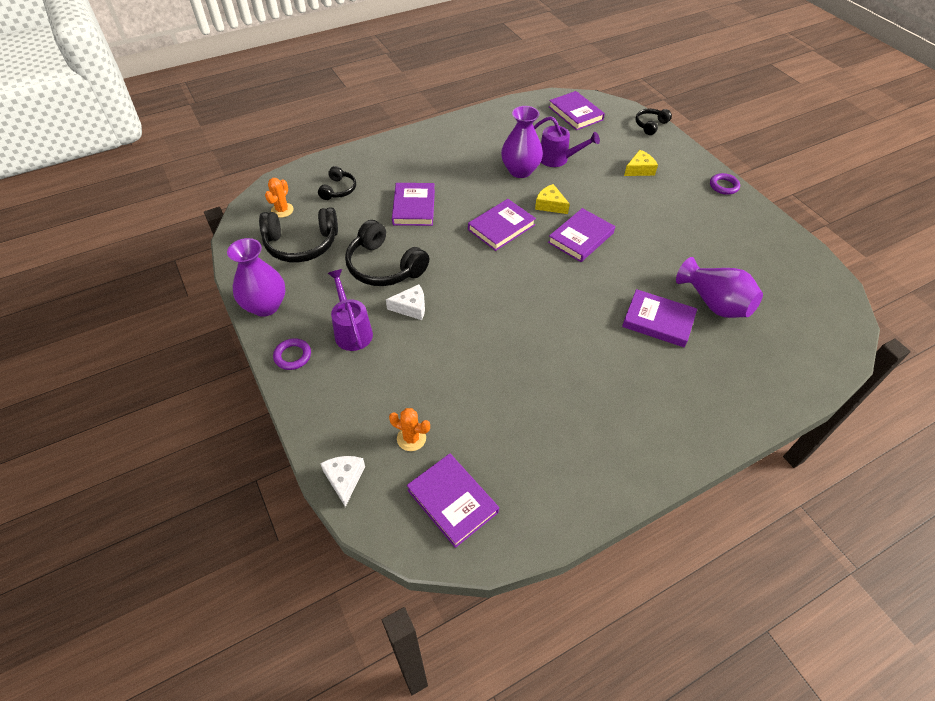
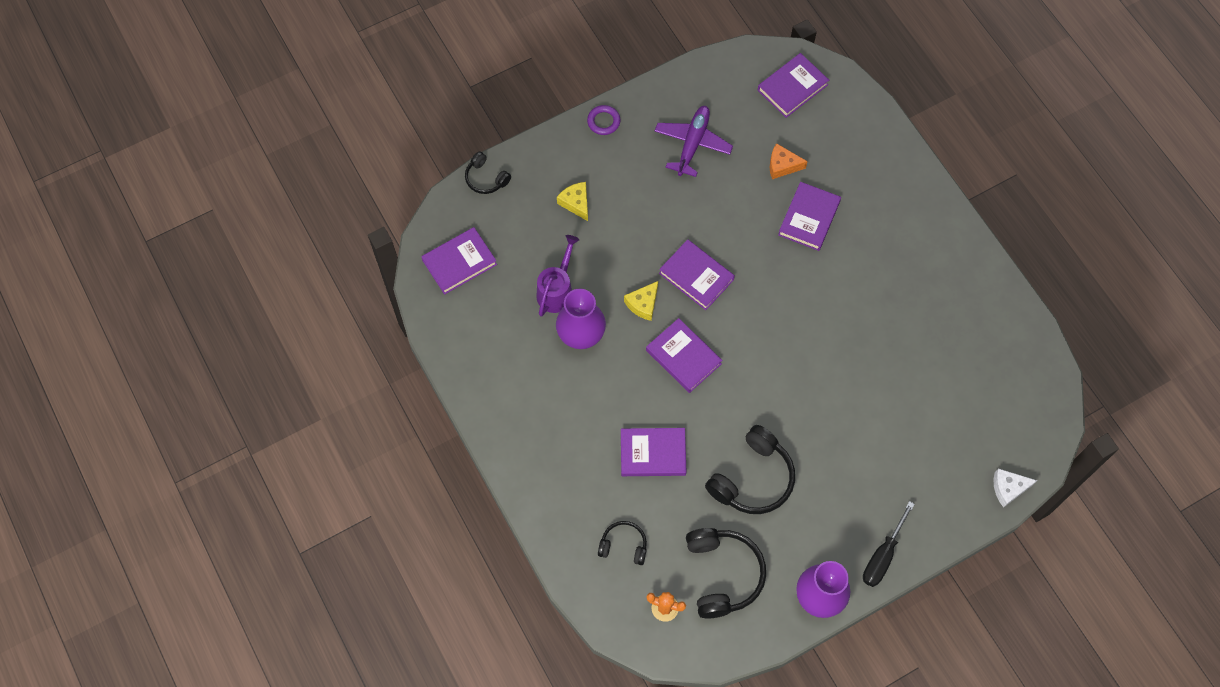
camera: 90 degrees left, 15 degrees up
(293, 356) = (883, 555): purple ring -> black screwdriver
(352, 330) = (845, 502): purple watering can -> none
(411, 307) = (810, 446): white cheese -> none
(411, 438) = (962, 436): orange cactus -> none
(452, 501) = (1016, 400): purple book -> purple book (792, 87)
(714, 303) = (782, 165): purple vase -> orange cheese
(719, 240) = (692, 144): none -> purple plane

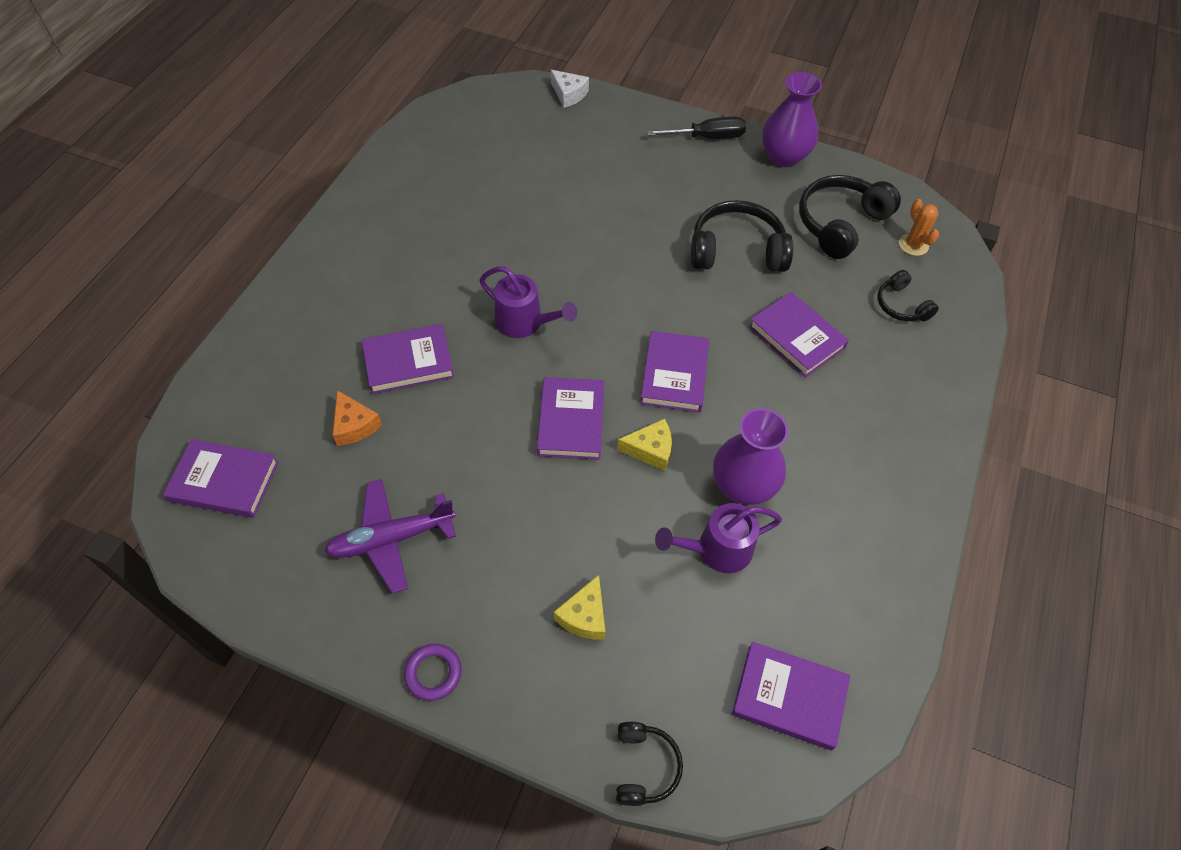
camera: 130 degrees left, 10 degrees down
(790, 300) = (525, 323): none -> purple watering can

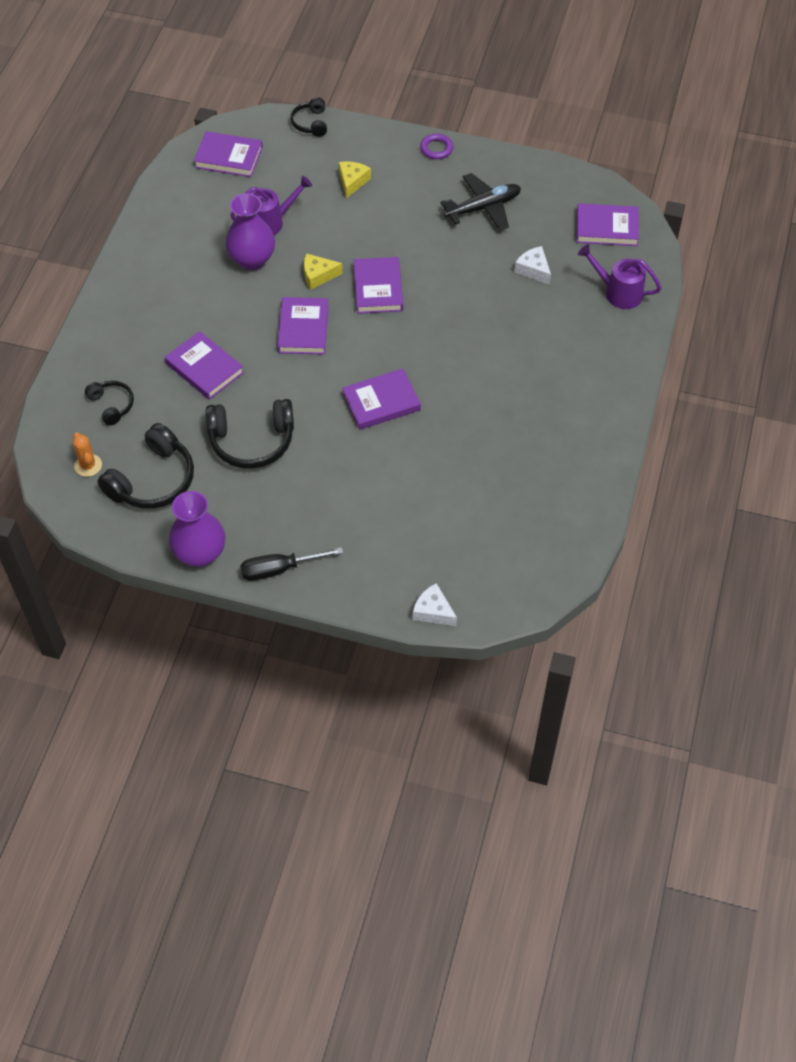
camera: 175 degrees right, 0 degrees up
(354, 425) = (533, 270): orange cheese -> white cheese
(391, 539) = (483, 208): purple plane -> black plane
(408, 362) = (510, 317): purple book -> purple book (381, 402)
(525, 323) = (427, 356): purple watering can -> purple watering can (617, 292)

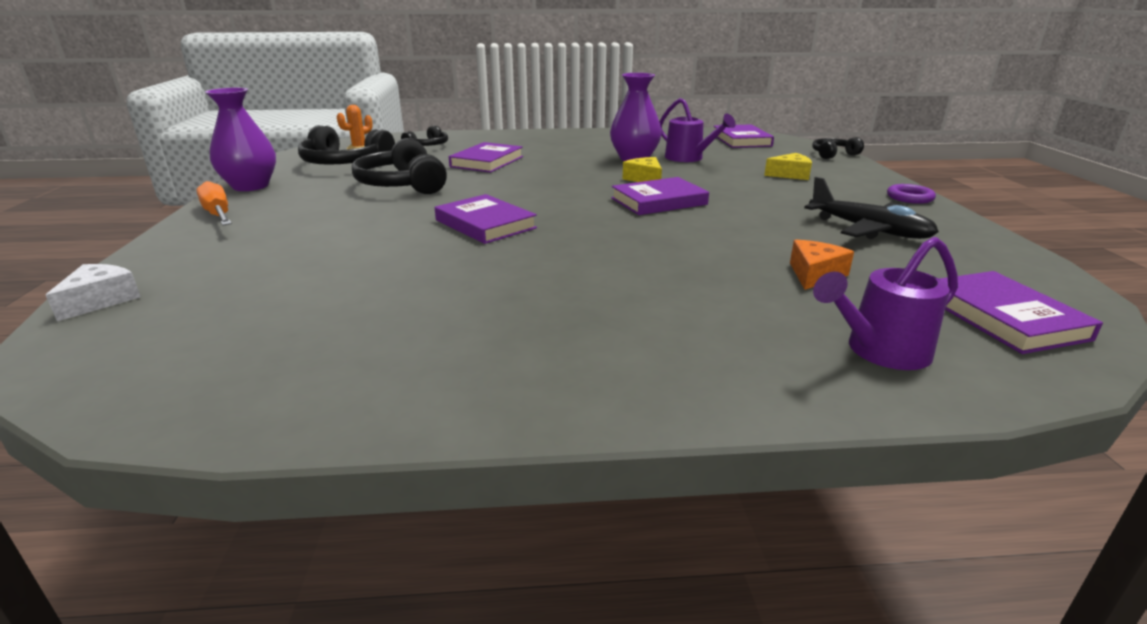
camera: 70 degrees right, 30 degrees down
(279, 569) = (218, 214): black screwdriver -> orange screwdriver
(303, 329) = (566, 183): purple book -> none
(533, 270) = (814, 274): white cheese -> orange cheese
(617, 292) = (879, 352): purple watering can -> purple watering can turned 120 degrees counterclockwise

